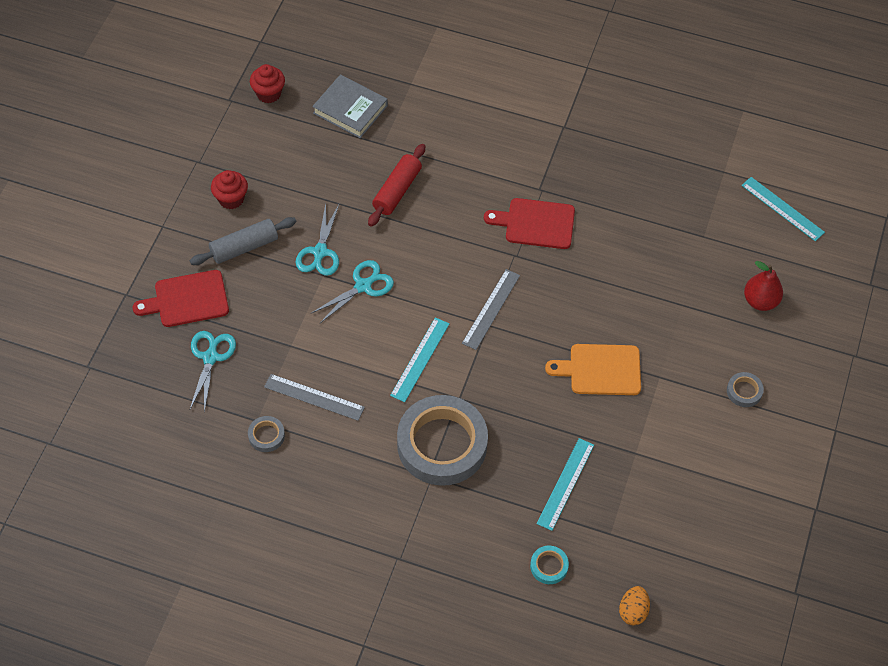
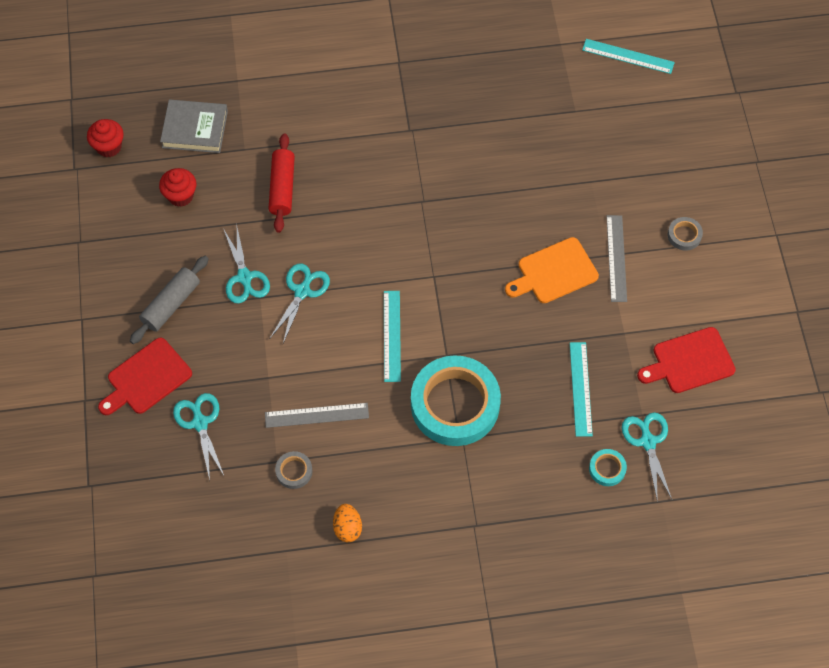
camera: 25 degrees left, 5 degrees up
(231, 199) = (132, 264): red cupcake -> red cupcake (180, 196)
(442, 444) = (455, 404): grey tape -> turquoise tape
(491, 309) = (429, 260): grey ruler -> grey ruler (616, 258)
(536, 223) = (424, 163): red cutting board -> red cutting board (689, 361)
(601, 560) = (648, 441): none -> turquoise scissors
(633, 611) = (698, 473): orange egg -> orange egg (347, 528)
(760, 301) = (654, 148): red pear -> none

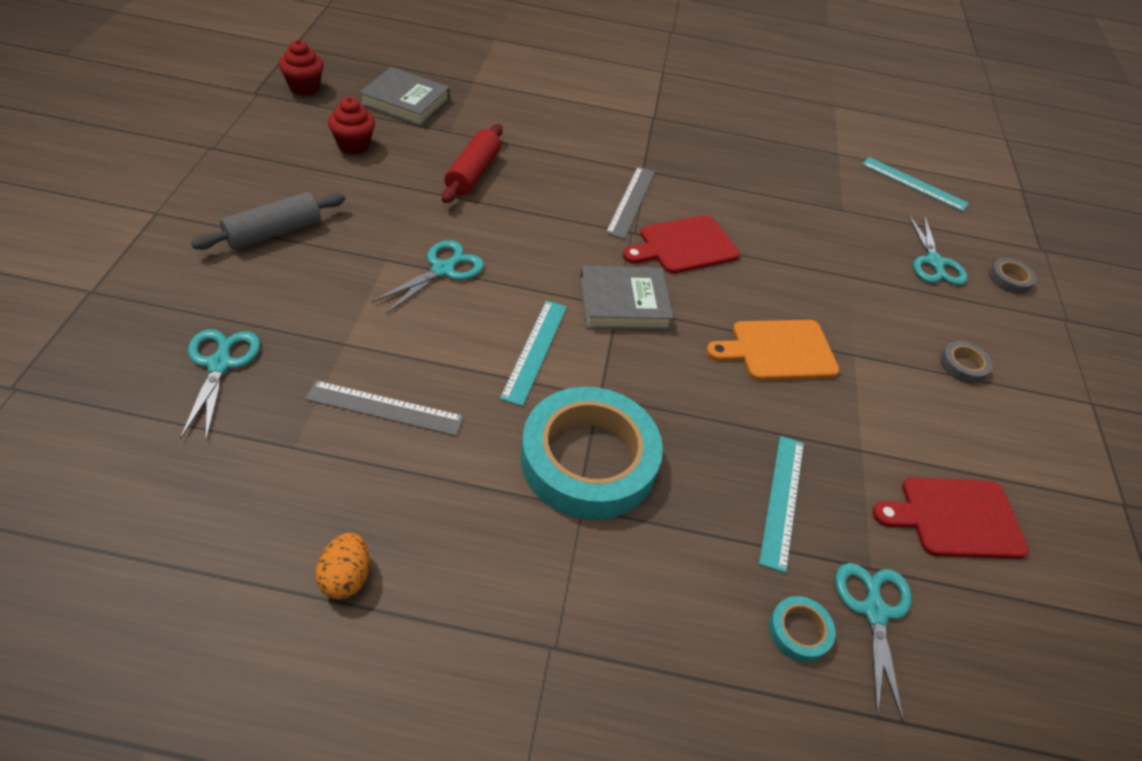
camera: 10 degrees right, 15 degrees down
(146, 378) = (187, 293): red cutting board -> red cutting board (684, 245)
(244, 278) = (379, 235): turquoise scissors -> turquoise scissors (934, 263)
(294, 471) = (311, 468): grey tape -> grey tape (1009, 279)
(437, 272) = (623, 303): none -> grey book
(616, 258) = (867, 361): grey ruler -> grey ruler (631, 201)

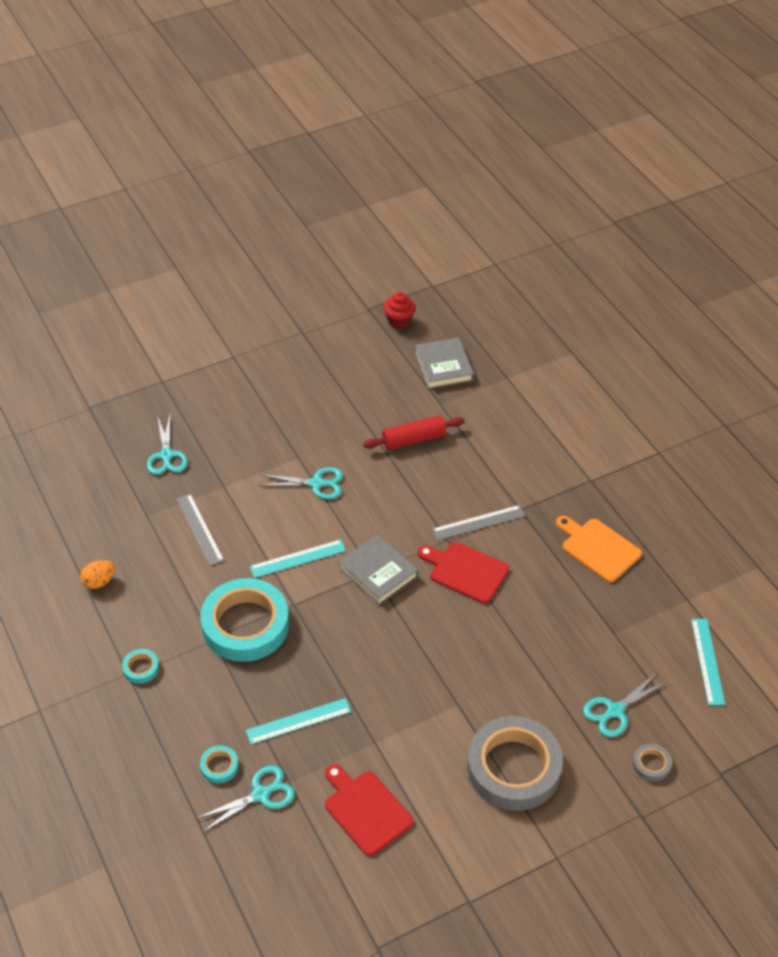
camera: 60 degrees right, 0 degrees up
(220, 364) = (166, 456): turquoise scissors -> turquoise scissors turned 120 degrees clockwise
(273, 232) = (268, 404): grey rolling pin -> none
(353, 145) = (374, 378): red cupcake -> none
(556, 623) = (141, 668): none -> turquoise tape
(778, 350) = (418, 665): orange cutting board -> orange cutting board (598, 548)
(963, 365) = (513, 768): grey tape -> grey tape, size x2.48

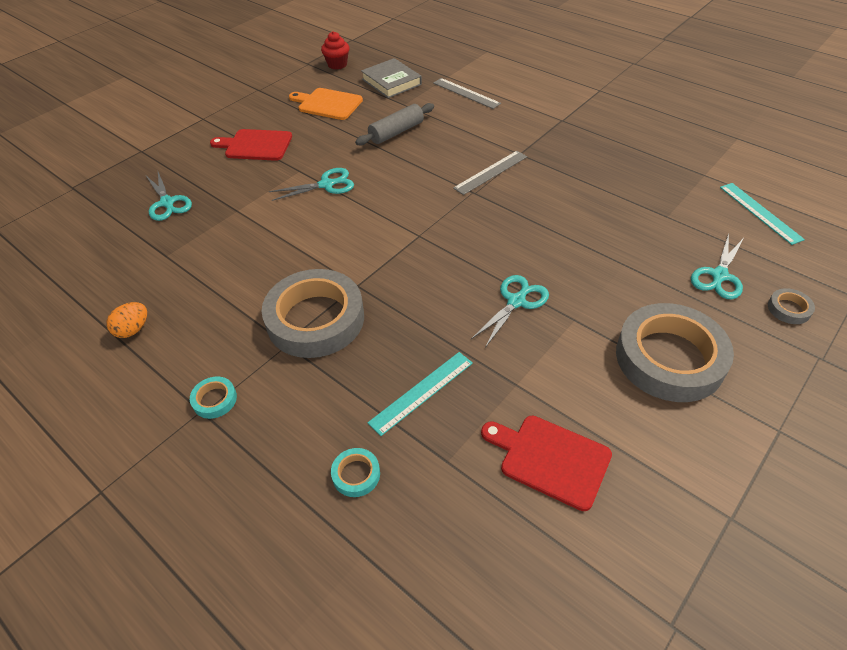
camera: 20 degrees left, 0 degrees up
(199, 529) = (227, 251): grey ruler -> grey ruler (466, 93)
(245, 625) = (315, 319): turquoise tape -> grey tape
(261, 794) = (422, 488): turquoise scissors -> turquoise scissors (516, 301)
(298, 559) = (340, 246): turquoise ruler -> none
(378, 573) = (425, 234): grey book -> none
(413, 439) = (396, 132): red rolling pin -> grey rolling pin
(465, 571) = (504, 210): red cutting board -> red cutting board (256, 145)
(598, 548) = (604, 161): orange cutting board -> orange cutting board (328, 104)

